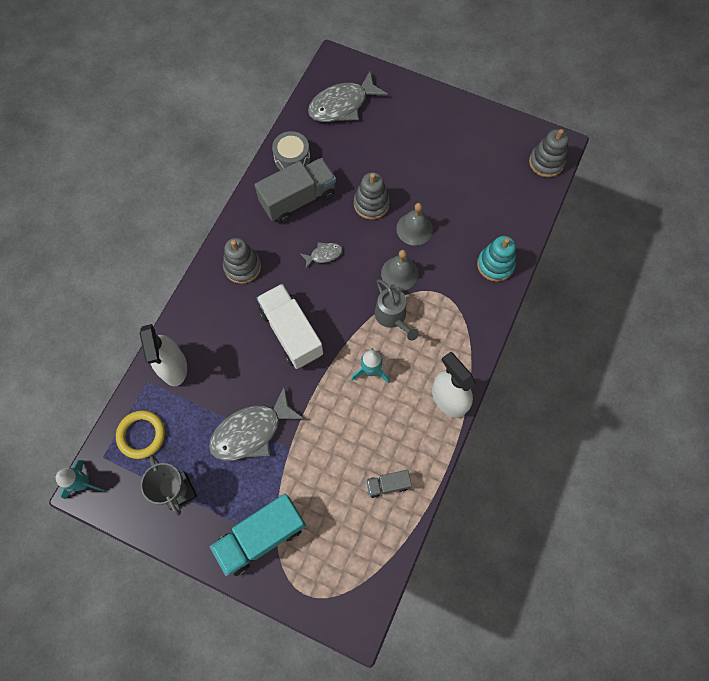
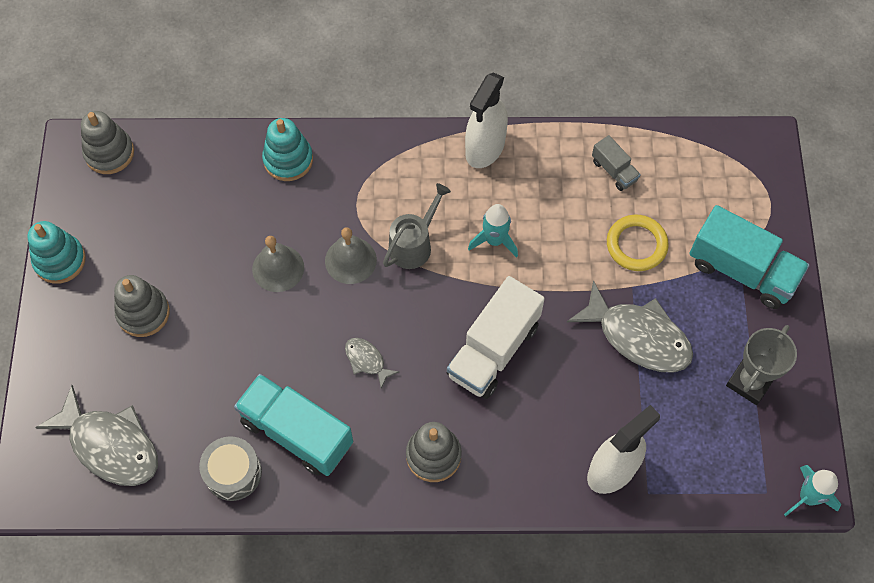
camera: 115 degrees left, 5 degrees down
(141, 435) = (715, 461): yellow ring -> yellow ring (636, 245)
(298, 199) = (297, 433): grey truck -> turquoise truck
(371, 204) = (263, 335): grey stacking toy -> grey stacking toy (143, 313)
(477, 114) = (60, 260): none -> turquoise stacking toy

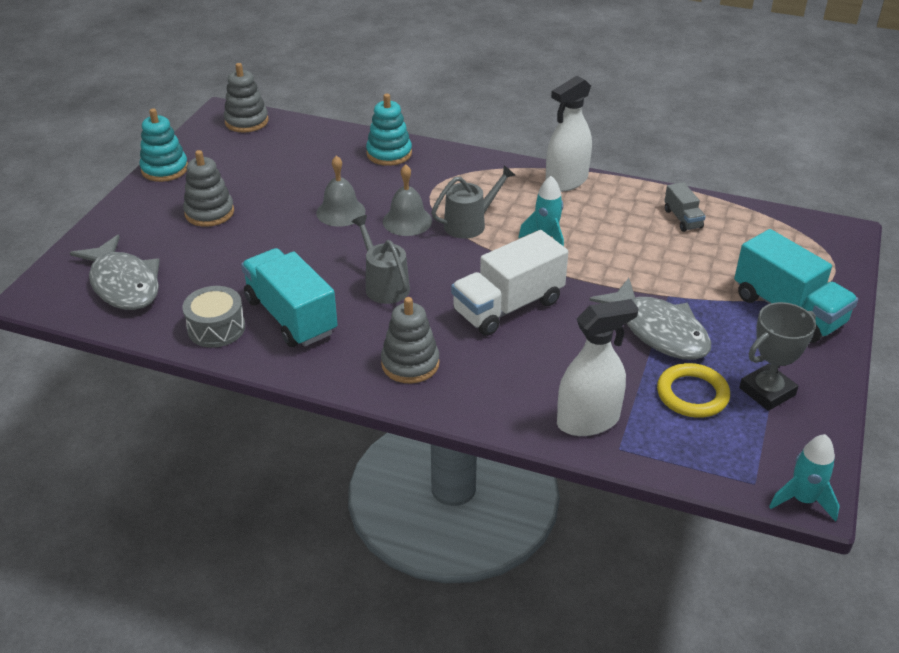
camera: 20 degrees right, 25 degrees down
(367, 361) = (384, 285): grey fish -> grey watering can
(636, 245) = (684, 269): yellow ring -> yellow ring (692, 394)

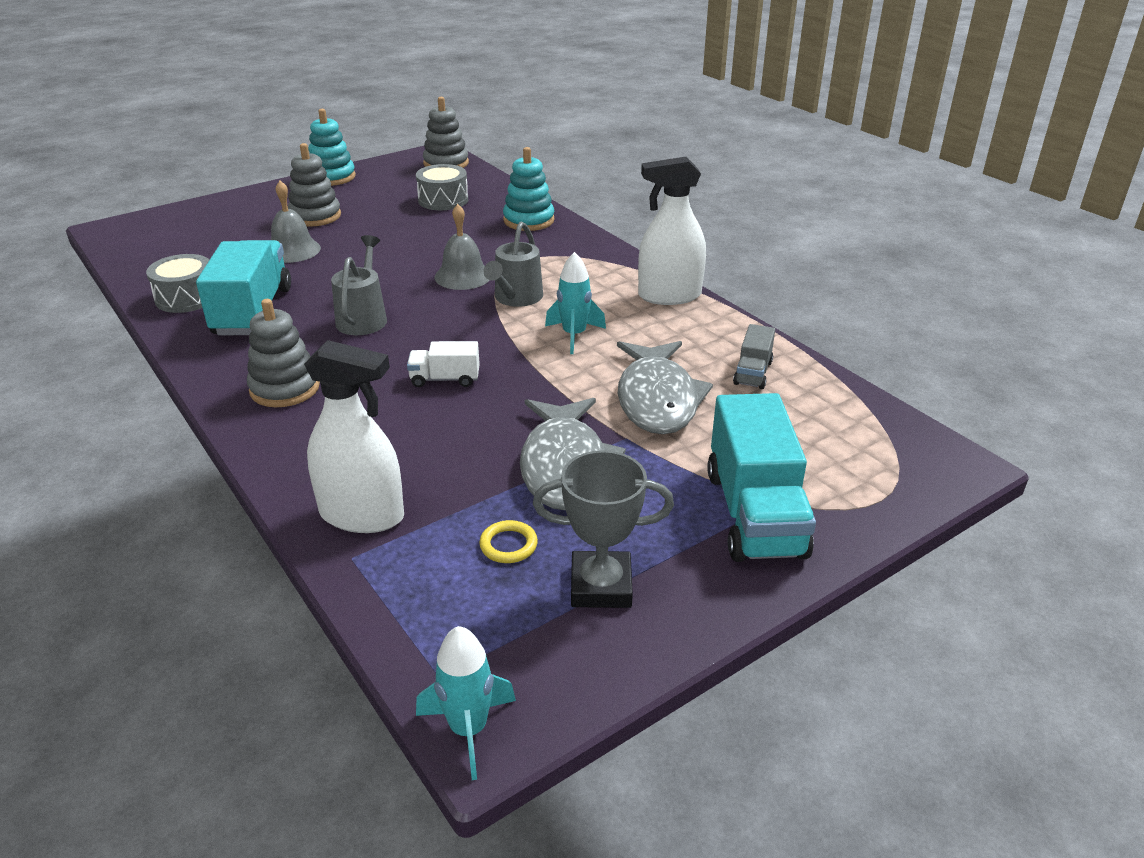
camera: 35 degrees right, 5 degrees down
(123, 284) = (177, 243): grey fish -> grey fish (657, 399)
(295, 158) = (443, 200): none -> grey drum
(340, 212) = (417, 250): grey bell -> grey bell (292, 250)
(469, 224) = (516, 298): grey watering can -> grey watering can turned 105 degrees clockwise
(508, 306) = (445, 379): white truck -> white truck, size x0.49
(692, 394) = (508, 545): yellow ring -> yellow ring, size x0.57

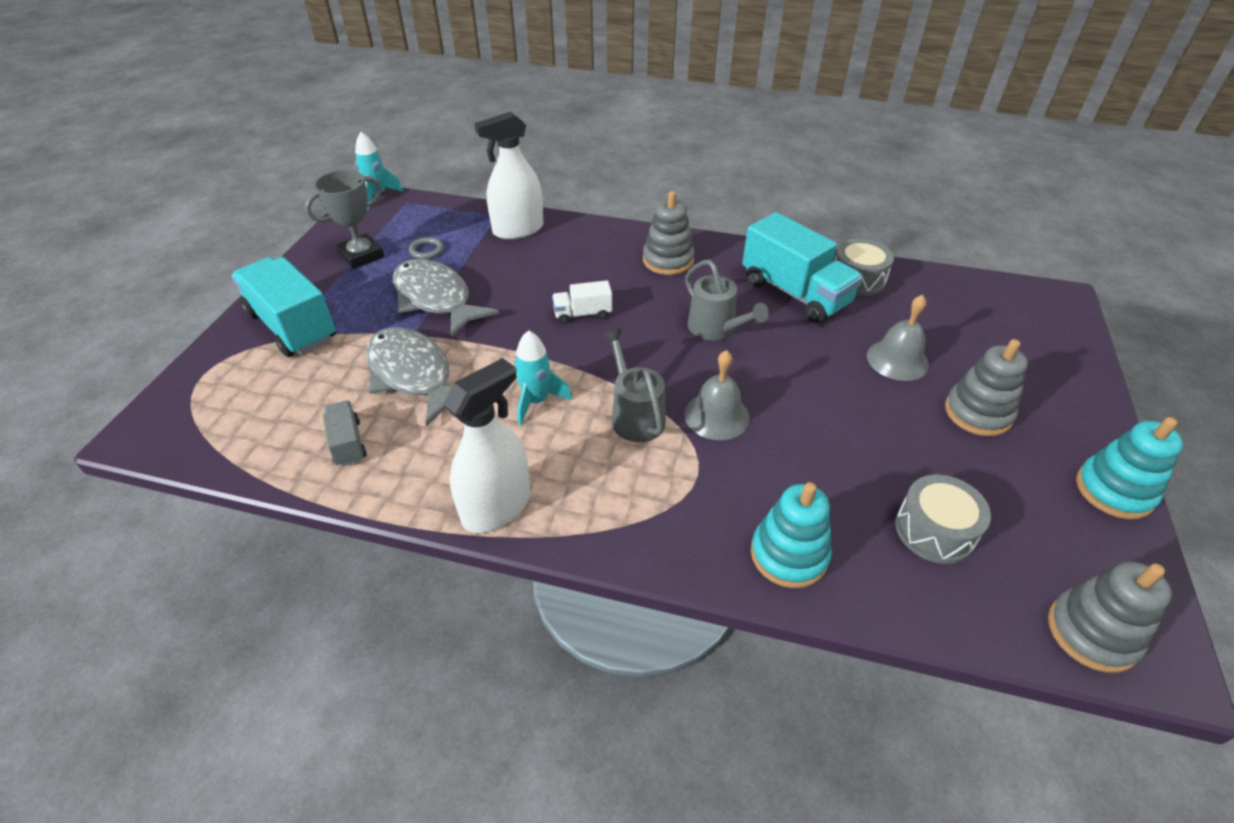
camera: 140 degrees right, 10 degrees up
(445, 379) = (582, 314): white truck -> white truck turned 150 degrees counterclockwise
(508, 545) = (427, 250): yellow ring -> grey ring

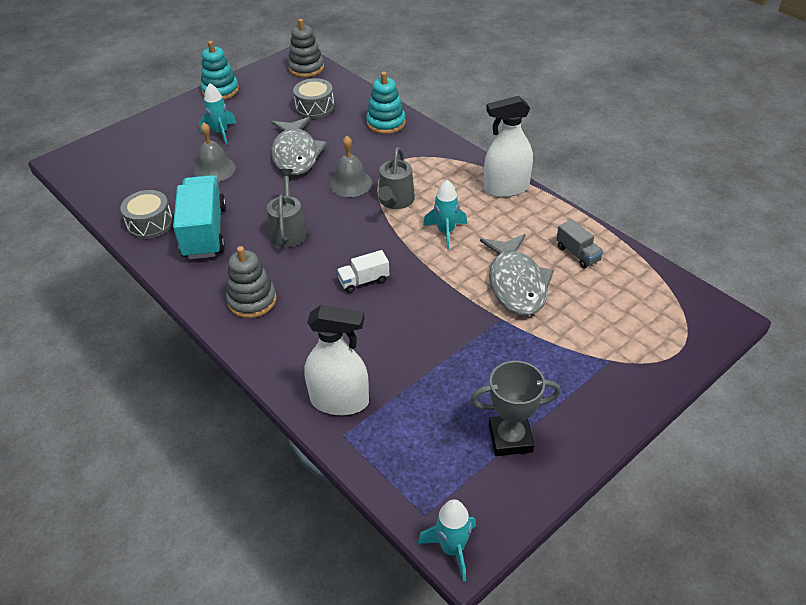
camera: 145 degrees left, 0 degrees up
(292, 326) = (598, 371): turquoise truck -> none
(348, 443) = (577, 254): grey truck -> grey truck turned 45 degrees counterclockwise
(427, 250) = (443, 414): grey ring -> none
(436, 299) = (466, 347): grey fish -> grey fish (296, 154)
(582, 314) = (364, 281): white truck -> white truck turned 135 degrees clockwise
(978, 413) = (221, 133): grey stacking toy -> turquoise rocket

